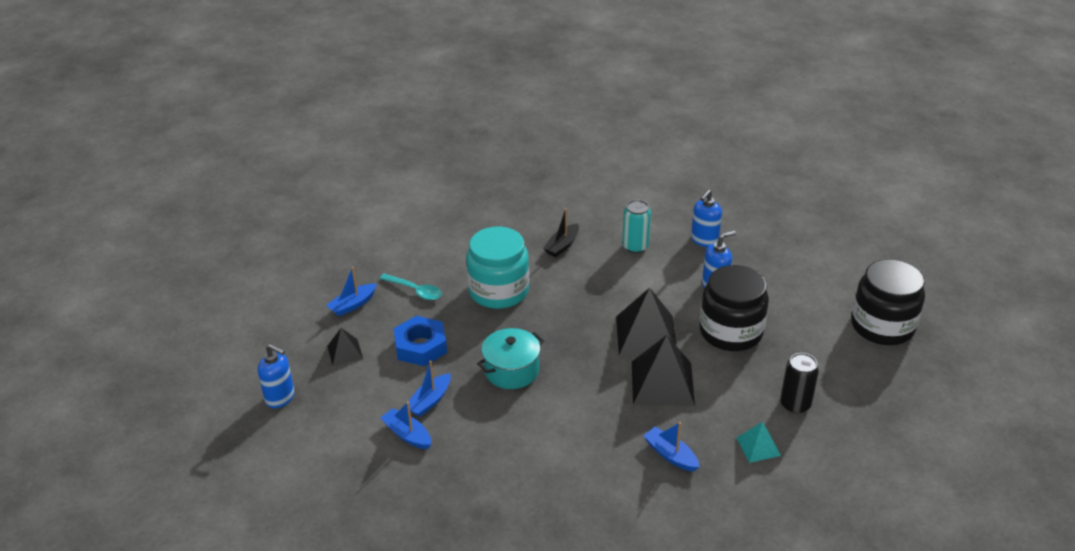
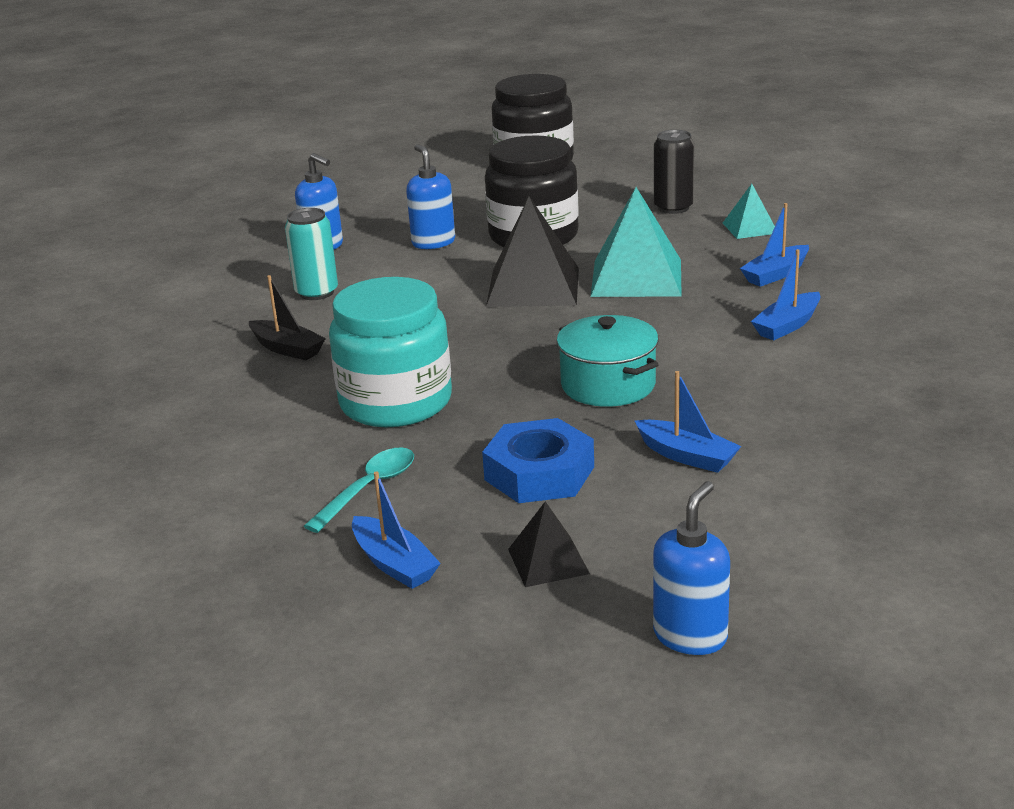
camera: 85 degrees left, 10 degrees down
(407, 435) = (774, 473): blue boat -> blue boat (787, 325)
(662, 383) = (637, 277): black pyramid -> turquoise pyramid

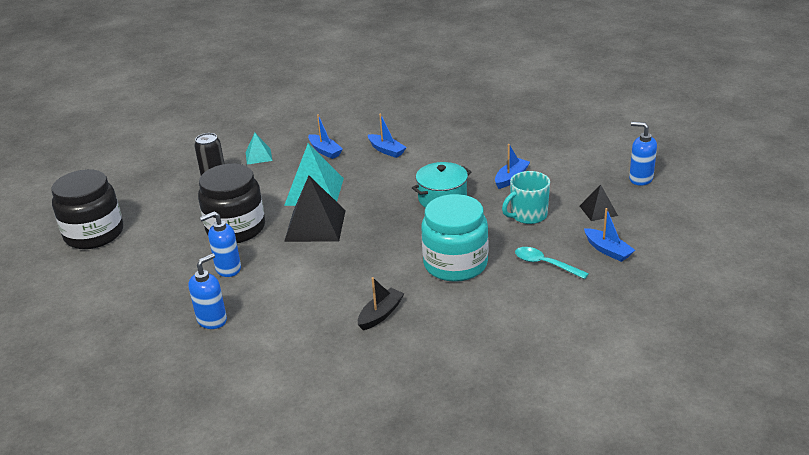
camera: 90 degrees left, 5 degrees up
(316, 292) = (295, 313): turquoise can -> none
(394, 564) = (608, 250): blue boat -> blue boat turned 90 degrees clockwise
(539, 473) = (528, 215): blue nut -> turquoise mug

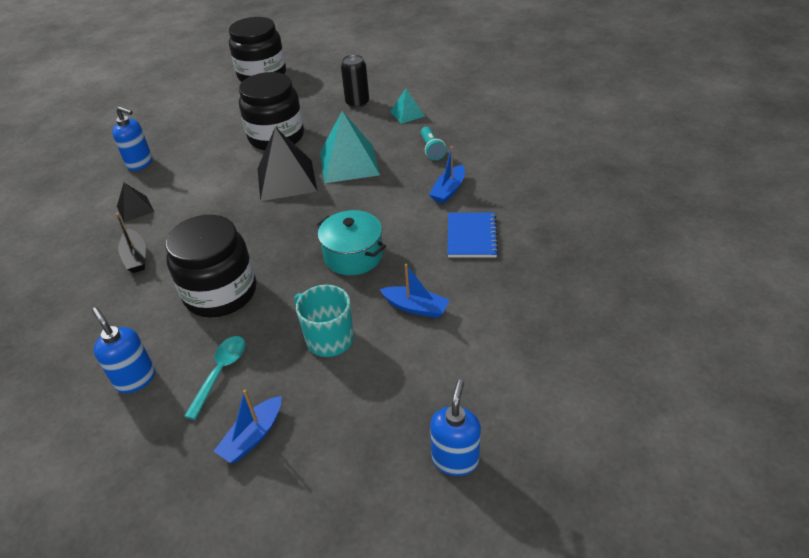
camera: 75 degrees right, 10 degrees up
(228, 269) = (213, 150): blue soap dispenser -> blue soap dispenser (135, 379)
(325, 151) = (431, 149): blue boat -> turquoise flashlight
(380, 314) = (136, 257): black boat -> black boat turned 45 degrees clockwise
(447, 148) = (471, 236): none -> blue notebook
(455, 264) = (220, 293): turquoise jar -> black jar
(598, 210) = (352, 413): black pyramid -> black pyramid (135, 209)

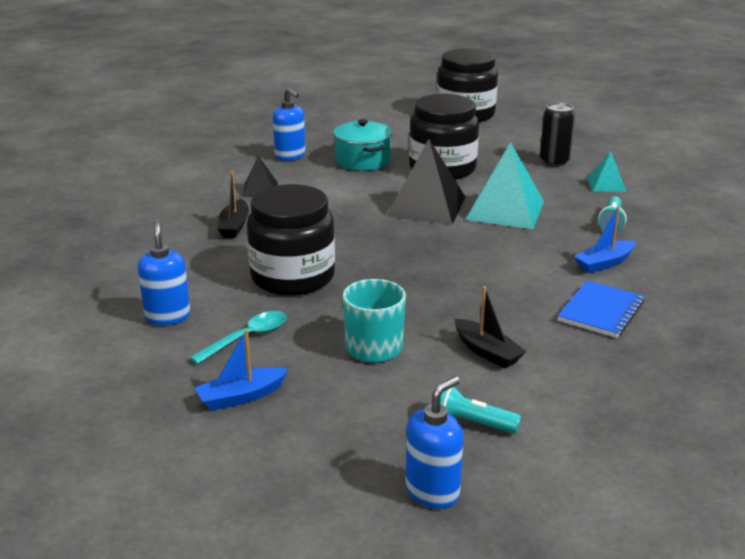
camera: 25 degrees right, 15 degrees down
(353, 256) = (450, 288): turquoise pot -> turquoise pot (362, 161)
(416, 307) = (487, 352): blue boat -> black boat
(444, 381) = (471, 423): none -> turquoise flashlight

